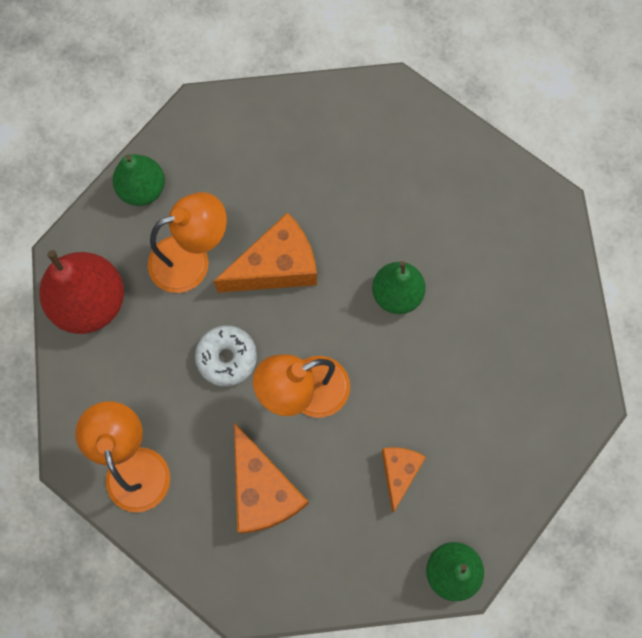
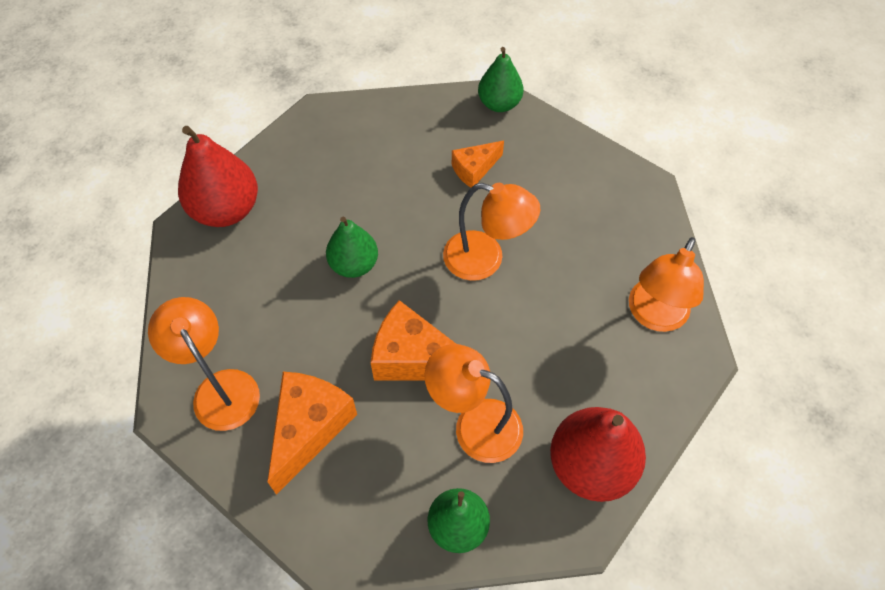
camera: 135 degrees left, 15 degrees down
(227, 358) = (518, 328): white donut -> none
(263, 490) = (573, 229): orange cheese -> orange cheese (309, 428)
(381, 129) = (220, 388): none -> orange lamp
(542, 246) = (226, 210): none -> red pear

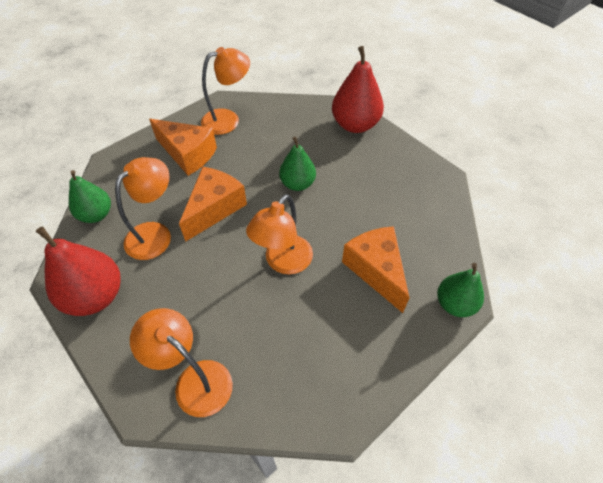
camera: 100 degrees right, 5 degrees down
(474, 169) = (376, 270): orange cheese -> orange cheese, size x1.69

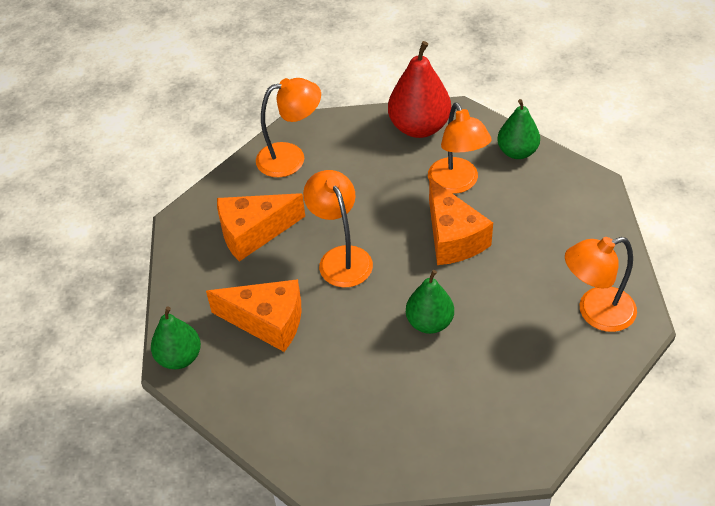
camera: 130 degrees right, 5 degrees down
(188, 154) = (556, 249): orange cheese -> orange cheese (253, 233)
(228, 119) = (595, 312): orange lamp -> orange lamp turned 60 degrees clockwise
(355, 125) = (483, 445): red pear -> none

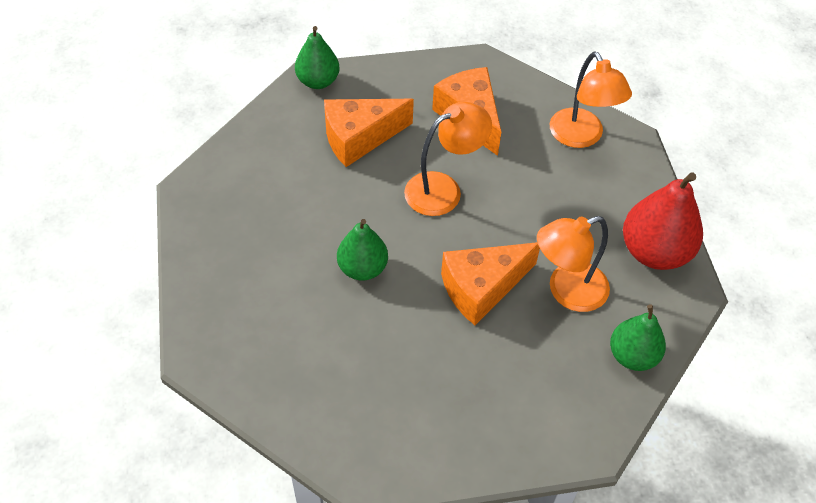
camera: 80 degrees right, 5 degrees up
(267, 322) = (359, 138): orange cheese -> orange cheese turned 60 degrees clockwise
(595, 312) = (382, 430): orange lamp -> none

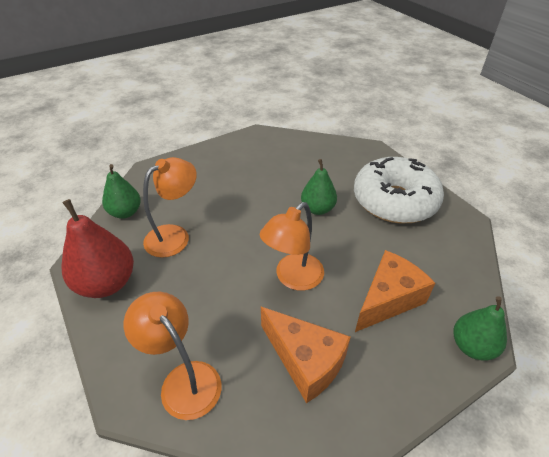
camera: 160 degrees right, 10 degrees down
(252, 245) = (394, 201): none -> white donut
(482, 288) = (234, 220): orange cheese -> none

